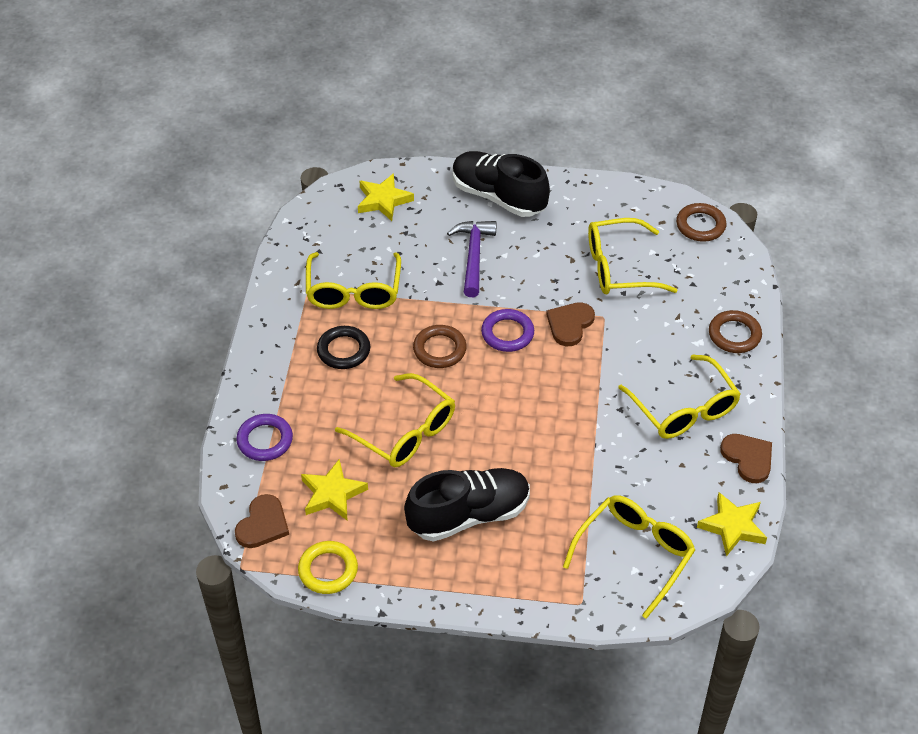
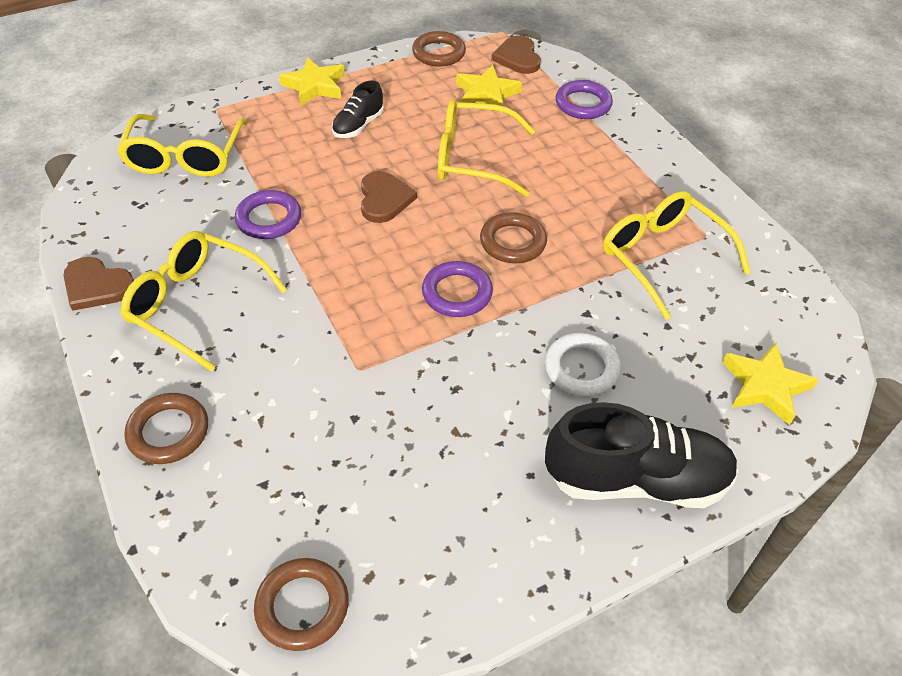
camera: 145 degrees right, 0 degrees up
(328, 570) = (438, 53): yellow ring -> brown ring
(343, 350) = (603, 197): black ring -> none
(469, 515) = (358, 125): black shoe -> black shoe, size x0.53
(473, 256) = (581, 368): purple hammer -> white ring
(570, 324) = (393, 339): brown heart -> brown heart (384, 199)
(598, 455) = (269, 219): none -> purple ring
(620, 267) = (383, 454): yellow glasses -> none
(732, 526) = (93, 216): yellow star -> yellow star (315, 86)

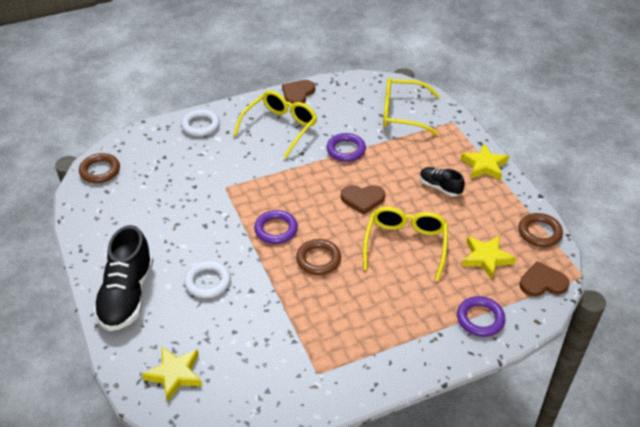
camera: 95 degrees right, 5 degrees down
(168, 432) = (200, 125): brown ring -> white ring
(663, 258) = (296, 341): yellow glasses -> none

